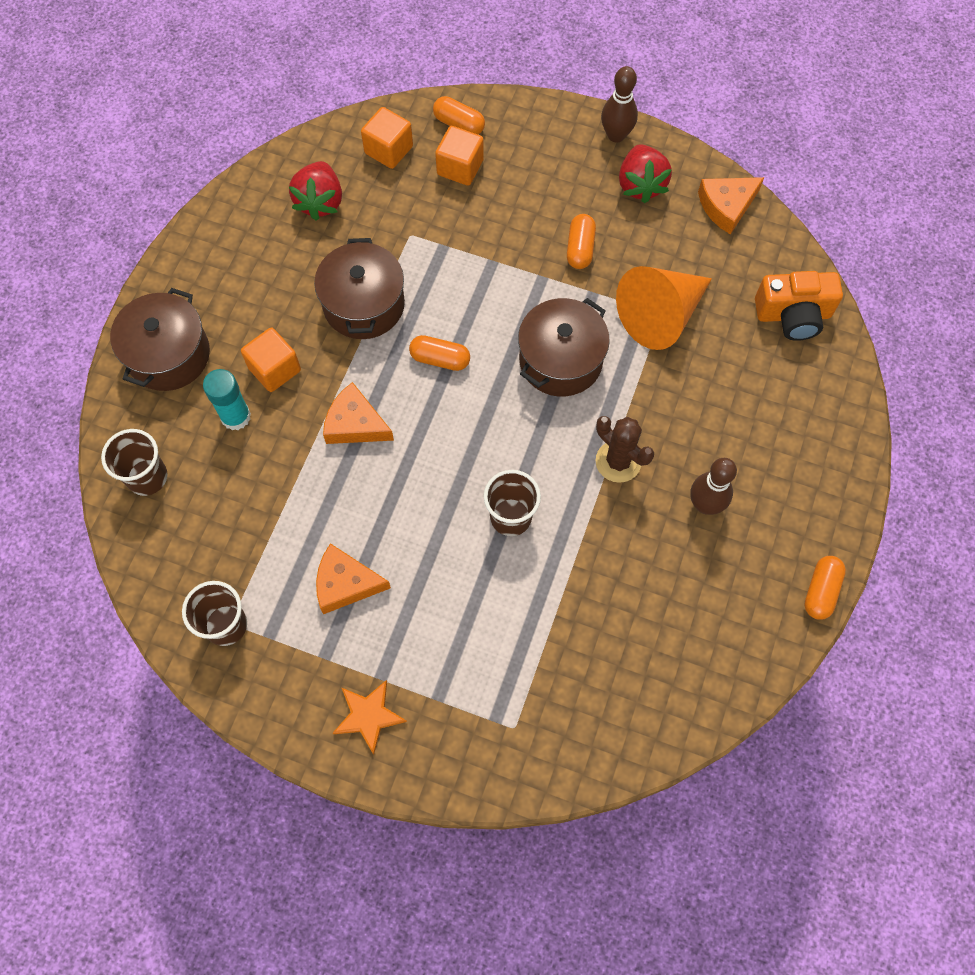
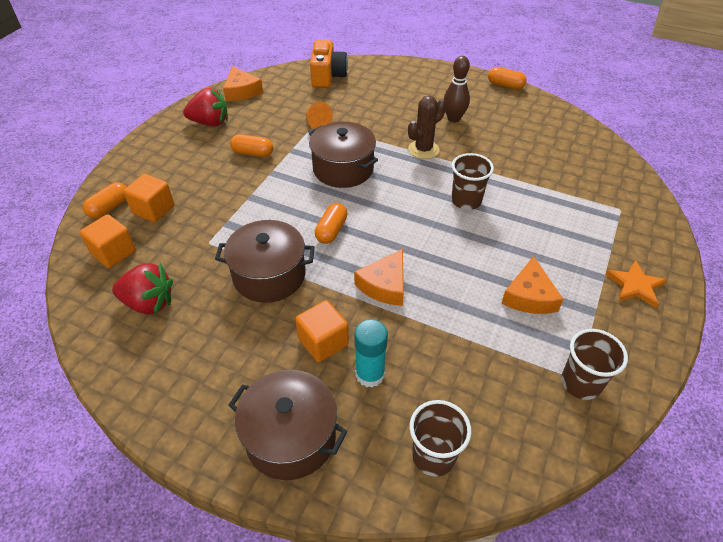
camera: 85 degrees left, 20 degrees down
(616, 135) = (163, 130): brown bowling pin -> none
(660, 316) = (316, 123): orange cone -> orange cone, size x0.49

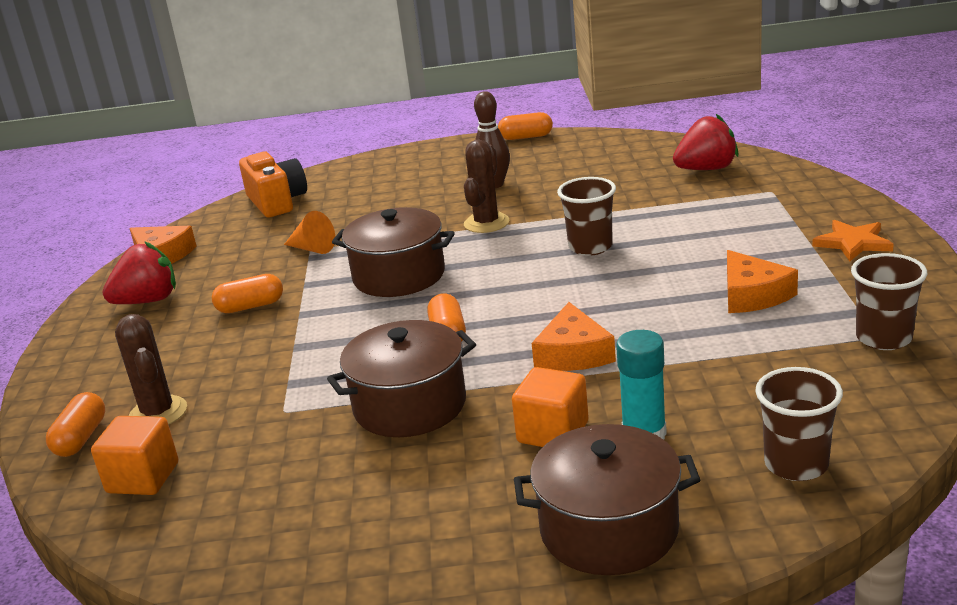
camera: 25 degrees left, 20 degrees down
(149, 303) = (261, 501): red strawberry -> red strawberry (706, 169)
(153, 209) = (158, 413): orange cube -> brown cactus

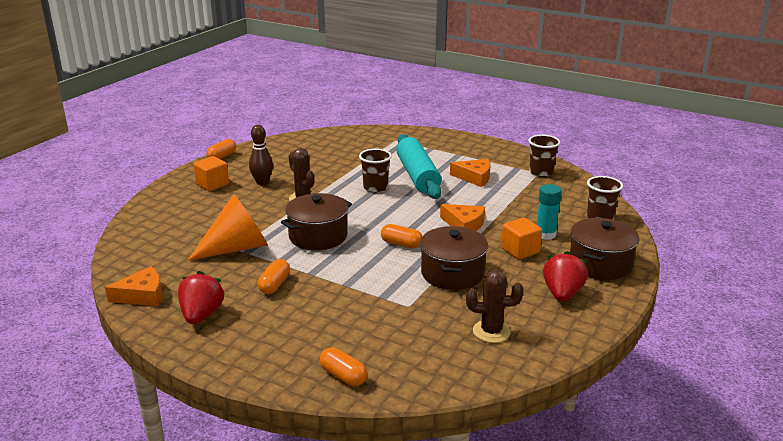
camera: 60 degrees left, 0 degrees up
(143, 478) = (417, 364): orange cube -> orange cube (212, 184)
(158, 413) = (353, 343): brown cactus -> brown cactus (491, 331)
(277, 202) = (146, 239): orange camera -> none
(313, 249) = (237, 248): orange cone -> orange cone, size x2.03
(679, 255) = (418, 176): none -> turquoise rolling pin
(706, 169) = (349, 141): red strawberry -> red strawberry (562, 294)
(853, 243) = (465, 147): orange star -> none

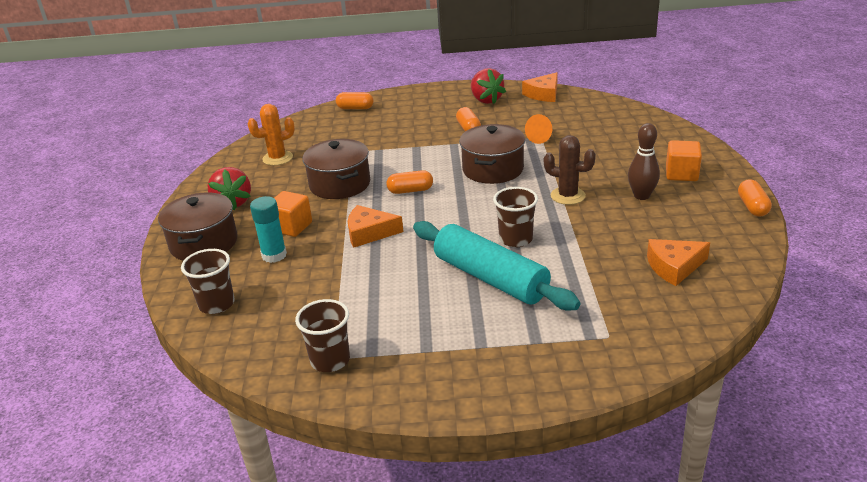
camera: 150 degrees right, 5 degrees up
(237, 248) = (541, 137): orange cone -> orange cone, size x0.49
(474, 177) = (416, 307): orange cheese -> orange cheese (674, 267)
(491, 331) = (277, 158): brown cactus -> orange cactus

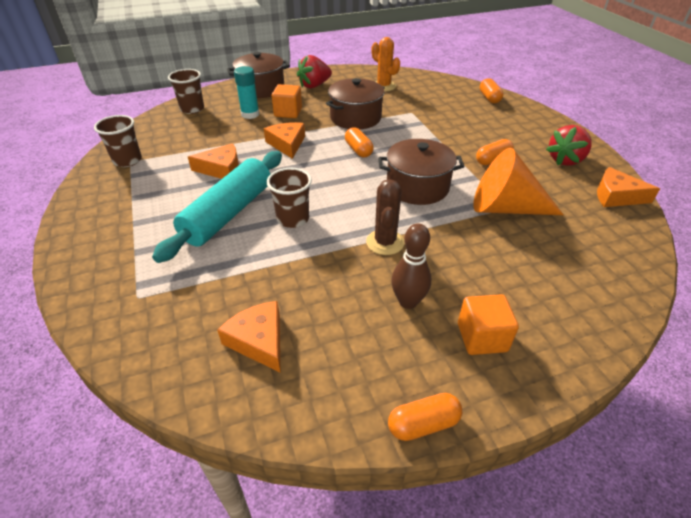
camera: 70 degrees right, 10 degrees up
(397, 281) = (221, 169): none -> orange cheese
(541, 137) = (505, 208): orange cone -> orange cone, size x2.03

